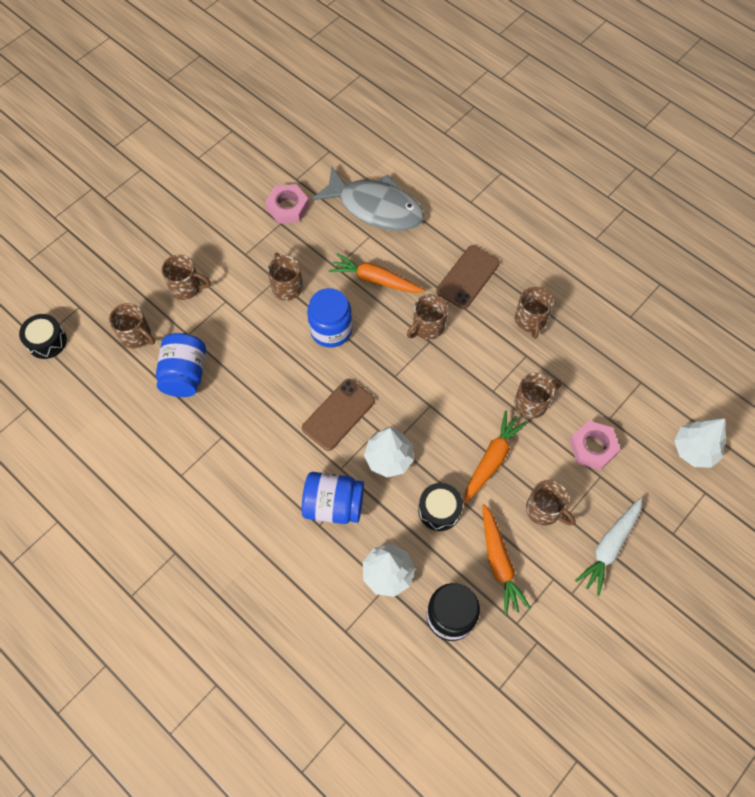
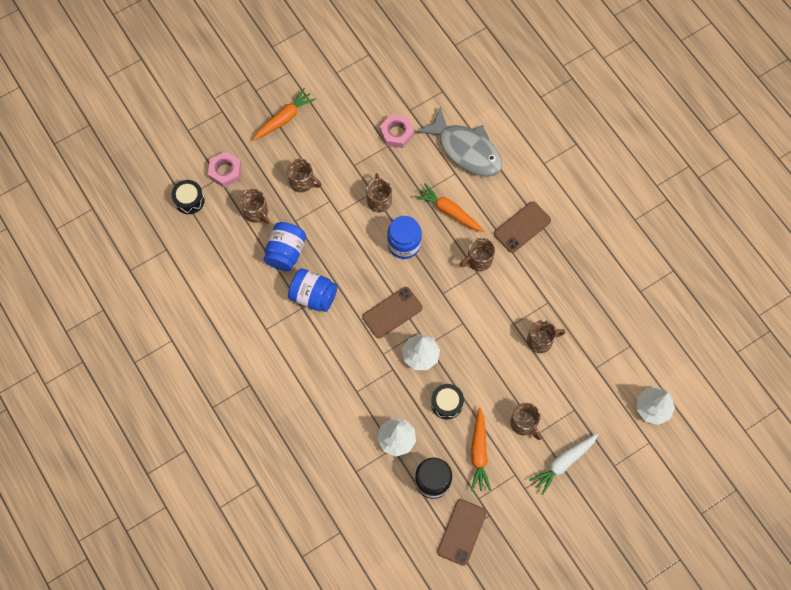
camera: 15 degrees right, 5 degrees up
(333, 505) = (371, 379): blue jar -> blue jar (313, 296)
(492, 459) = (497, 376): orange carrot -> orange carrot (284, 118)
(508, 675) = (461, 532): none -> brown phone
(530, 320) = (560, 275): brown mug -> none
(593, 447) = (576, 386): pink nut -> pink nut (225, 171)

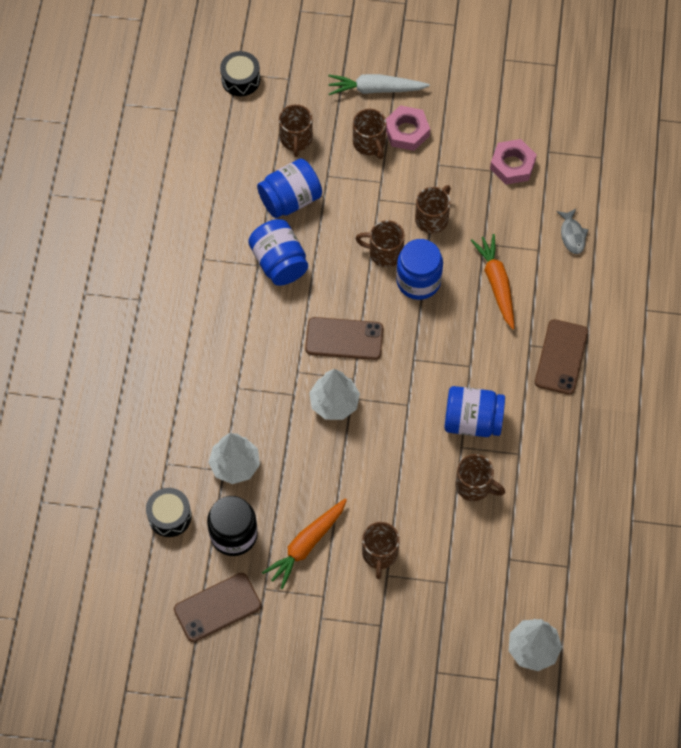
camera: 40 degrees right, 5 degrees down
(225, 171) = (301, 77): pink nut -> pink nut (406, 131)
(284, 118) = (408, 68): orange carrot -> none
(446, 403) = (318, 471): black drum -> black drum (169, 516)
(466, 150) = (572, 235): grey fish -> grey fish, size x0.41
(478, 260) = (482, 355): brown mug -> brown mug (384, 253)
(506, 303) = (472, 421): none -> blue jar
(522, 227) = (561, 357): brown phone -> brown phone turned 75 degrees counterclockwise
(563, 463) = (385, 626): white carrot -> white carrot (375, 89)

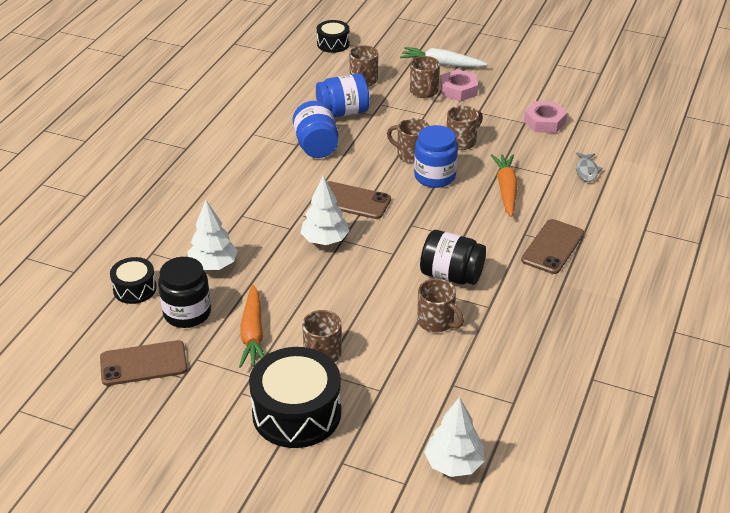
camera: 15 degrees right, 25 degrees down
(306, 545) = (253, 334): orange carrot -> orange carrot turned 60 degrees counterclockwise
(379, 628) = (296, 413): none -> black drum
(472, 421) = (451, 275): blue jar -> black jar

